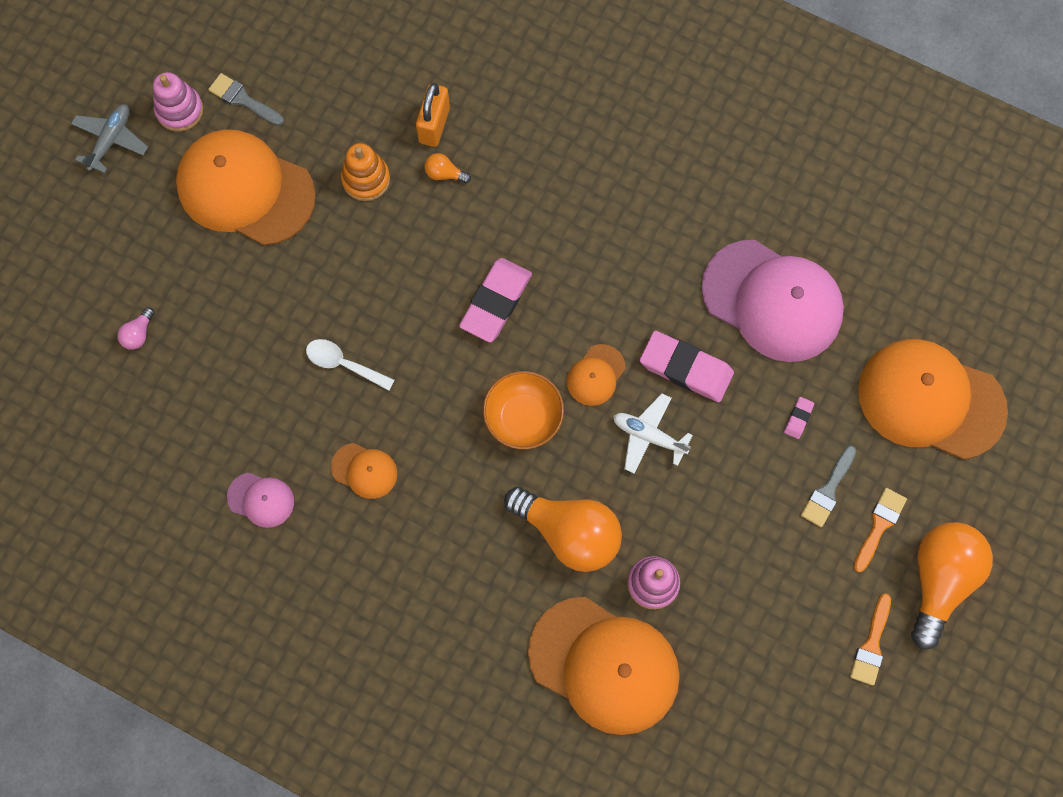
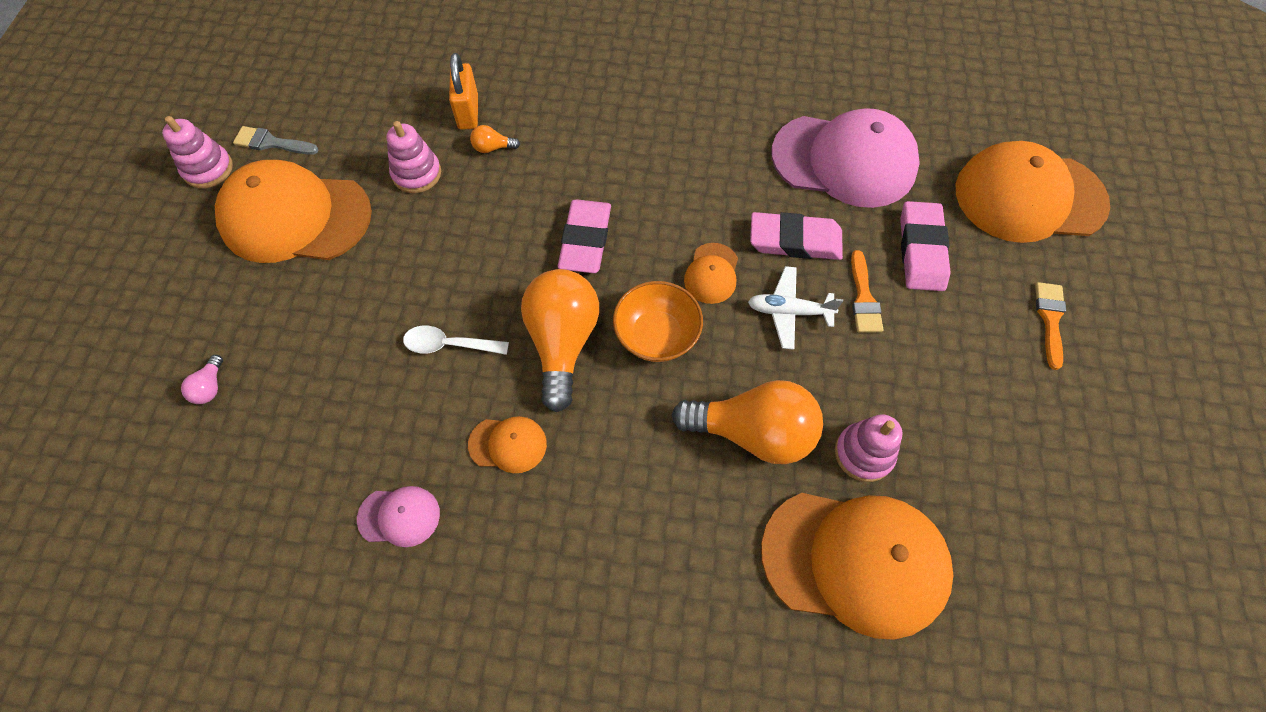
camera: 20 degrees left, 10 degrees down
(111, 140) = (140, 214): grey plane -> none
(366, 179) = (416, 174): orange stacking toy -> pink stacking toy
(798, 418) = (921, 250): pink eraser -> pink eraser, size x2.28
(828, 490) = (984, 304): grey brush -> none
(871, 645) = (1111, 436): orange brush -> orange brush (863, 298)
(939, 580) = (1135, 350): orange light bulb -> orange light bulb (562, 342)

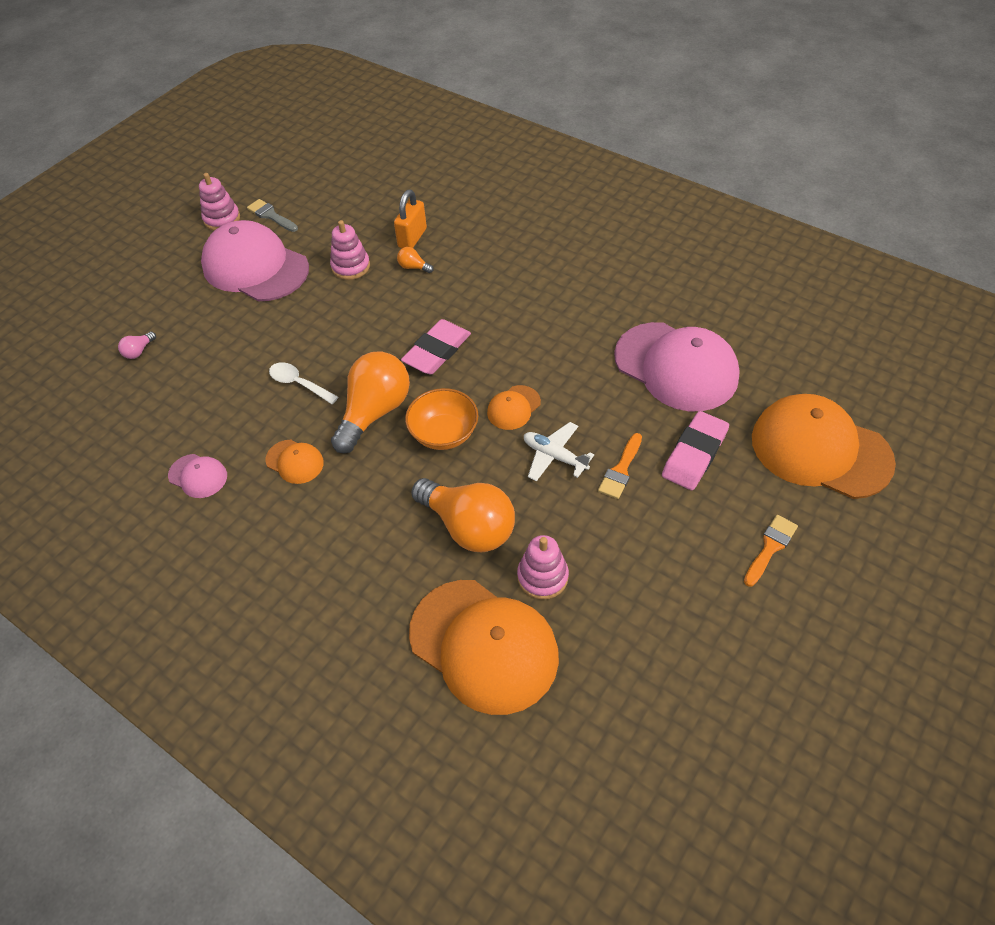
camera: 30 degrees right, 10 degrees down
(295, 217) = (255, 267): orange cap -> pink cap
(795, 240) = (594, 409): pink eraser -> none

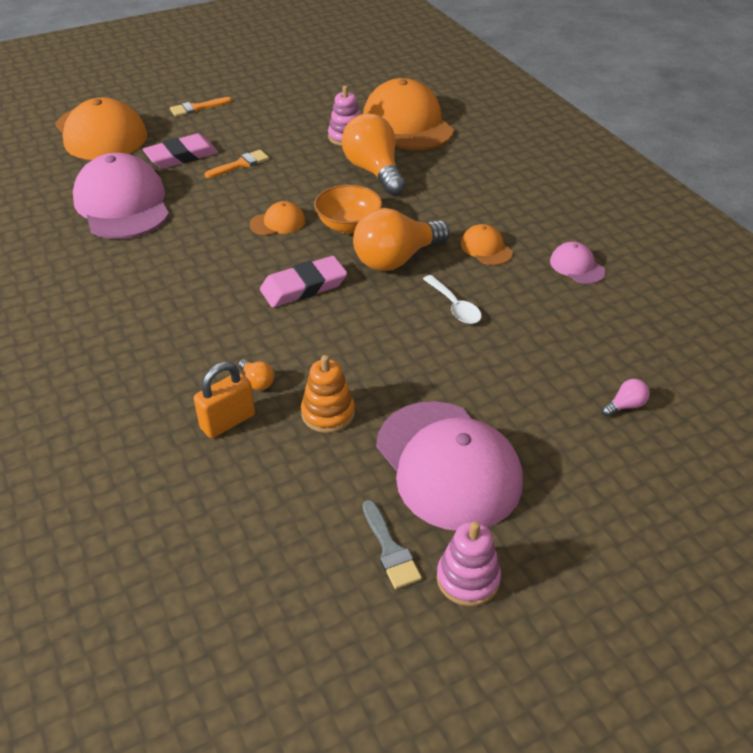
camera: 155 degrees left, 10 degrees down
(350, 267) = (328, 413): pink stacking toy -> orange stacking toy
(554, 456) = (278, 185): white plane -> none

